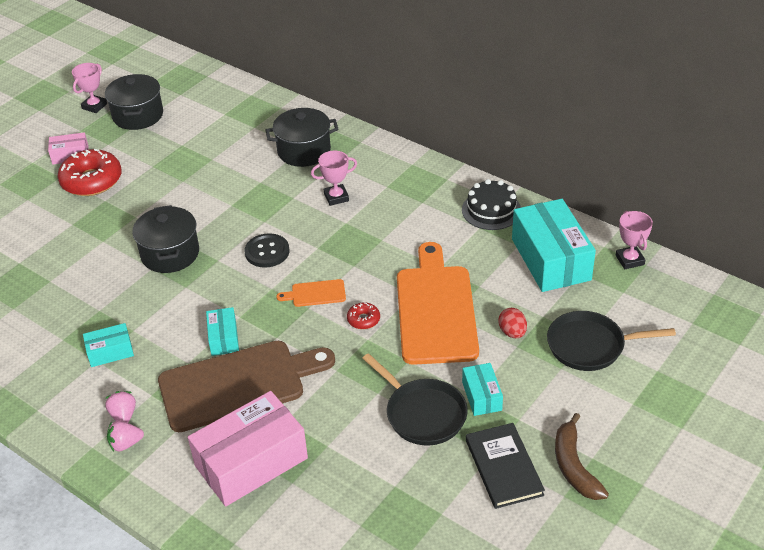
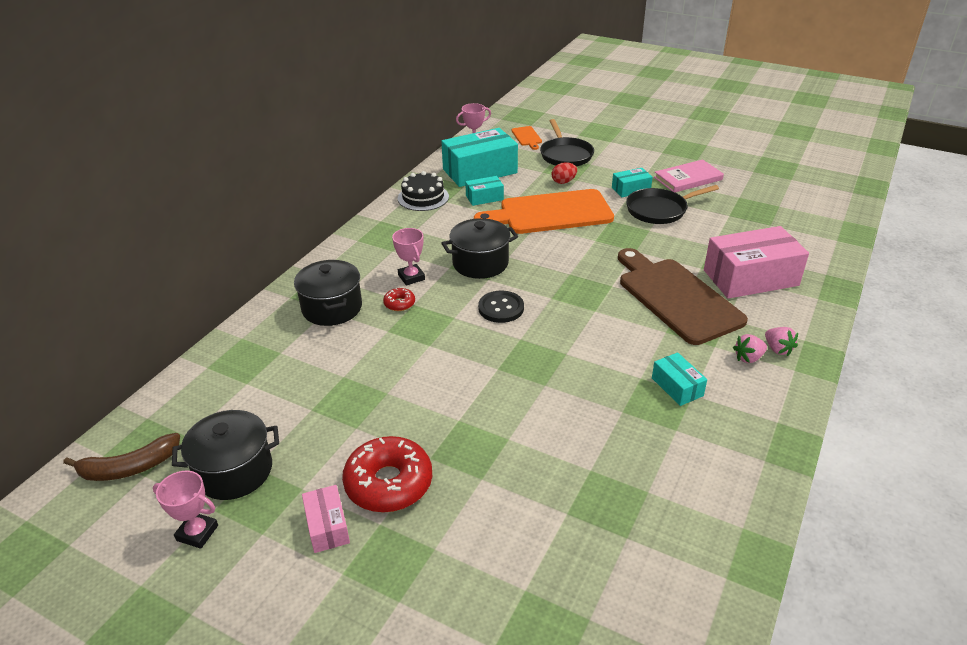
camera: 100 degrees left, 5 degrees down
(170, 254) = (519, 375): black pot -> black pot (480, 263)
(223, 338) = (626, 315): turquoise box -> turquoise box (484, 198)
(251, 462) = (750, 278): pink box -> pink box turned 60 degrees counterclockwise
(315, 293) = (550, 272): orange cutting board -> orange cutting board (527, 137)
(363, 319) = (574, 244): red donut -> red donut (399, 303)
(422, 414) = (659, 210): black pan -> black pan turned 150 degrees counterclockwise
(503, 467) = (688, 178): black book -> pink book
(574, 466) = (672, 157): brown banana -> brown banana (129, 467)

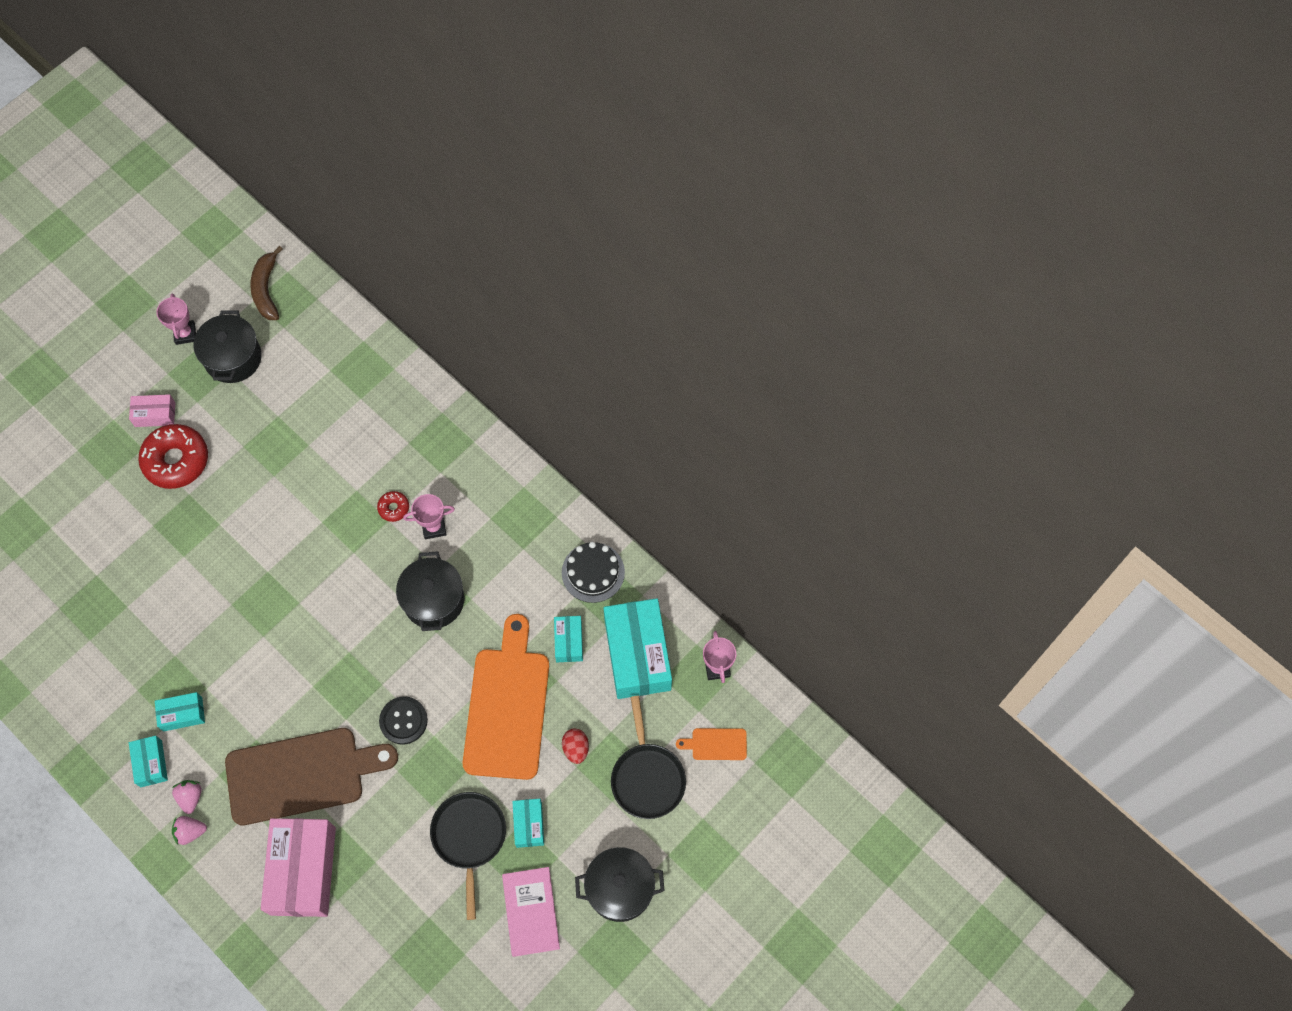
camera: 105 degrees right, 30 degrees up
(197, 533) = (185, 334): pink trophy -> pink trophy turned 45 degrees counterclockwise
(332, 308) = (410, 447): black pot -> black pot (620, 888)
(501, 308) = (350, 599): black button -> black button (403, 721)
(565, 155) = (647, 777): black pan -> black pan turned 105 degrees counterclockwise
(740, 395) = (151, 763): none -> turquoise box

